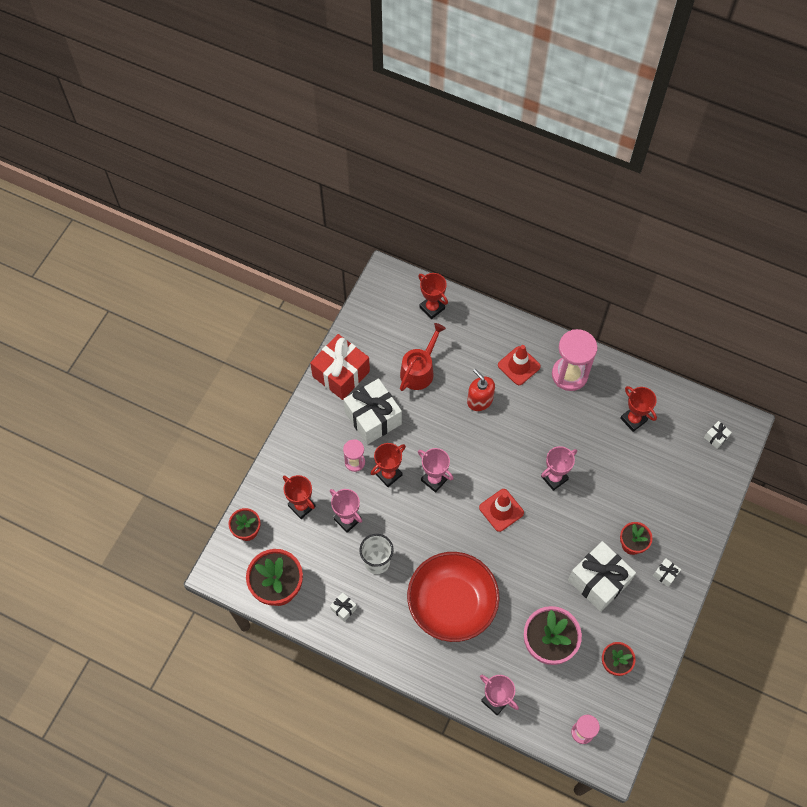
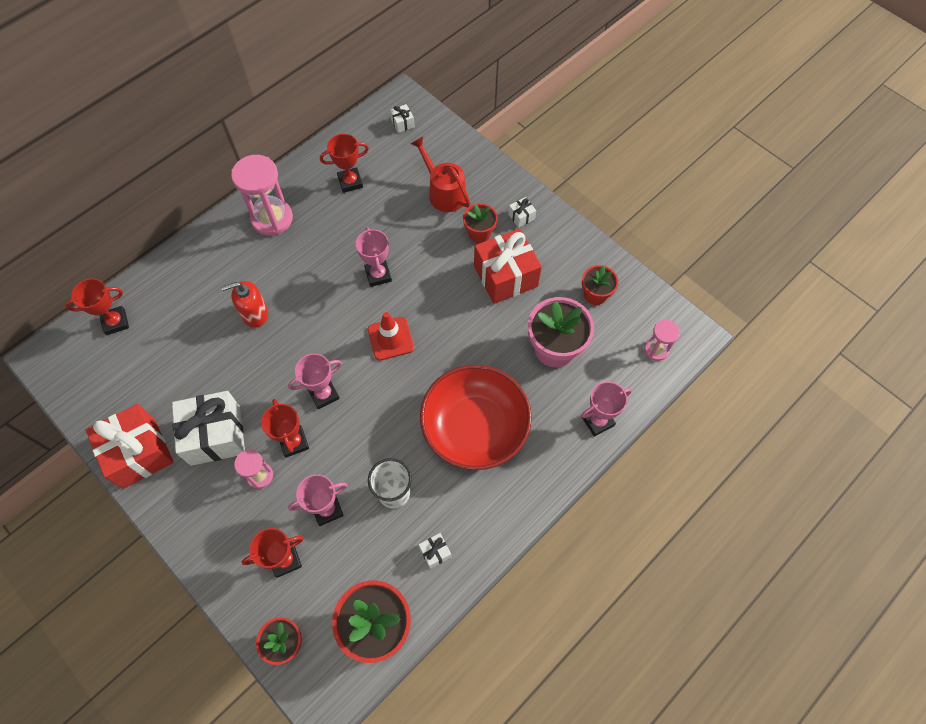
camera: 70 degrees left, 0 degrees up
(419, 370) = (184, 363): red watering can -> red watering can (444, 192)
(519, 366) = (235, 261): red traffic cone -> none
(598, 581) = (505, 276): white gift -> red gift

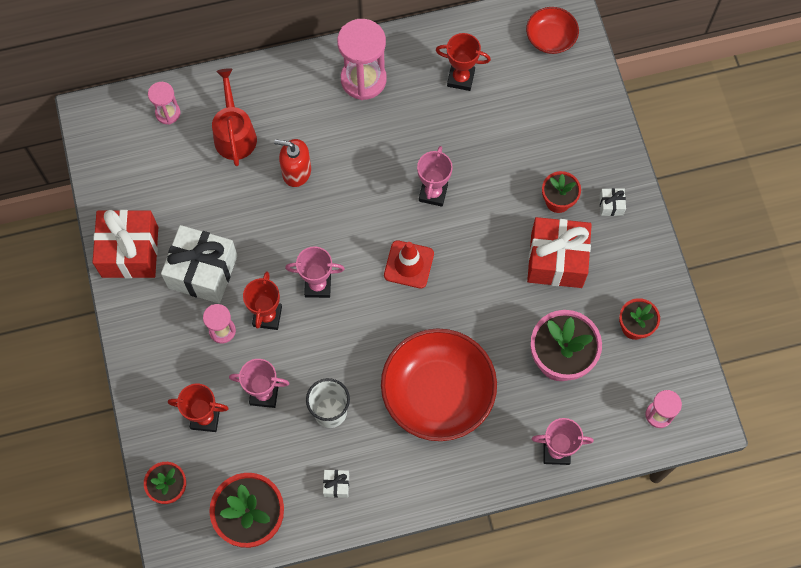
camera: 30 degrees right, 5 degrees up
(115, 322) = (168, 113): red trophy -> pink hourglass
(402, 123) = (550, 38): white gift -> red bowl
(444, 192) = (548, 138): red watering can -> red watering can (234, 134)

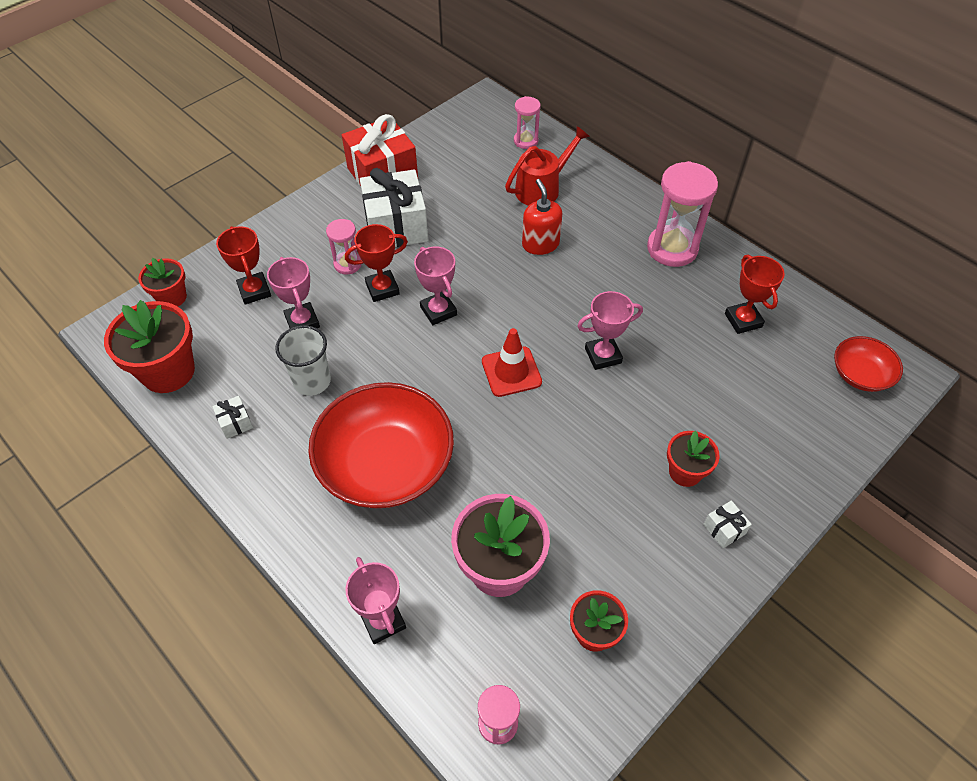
camera: 60 degrees right, 15 degrees down
(556, 260) = (615, 505): red gift -> none

